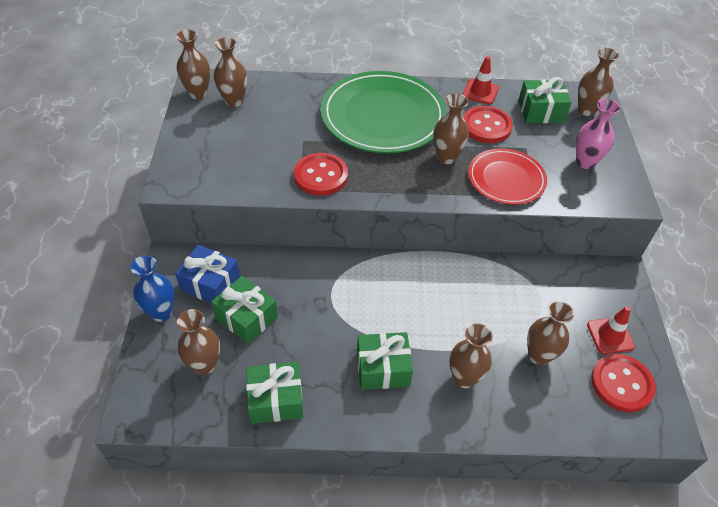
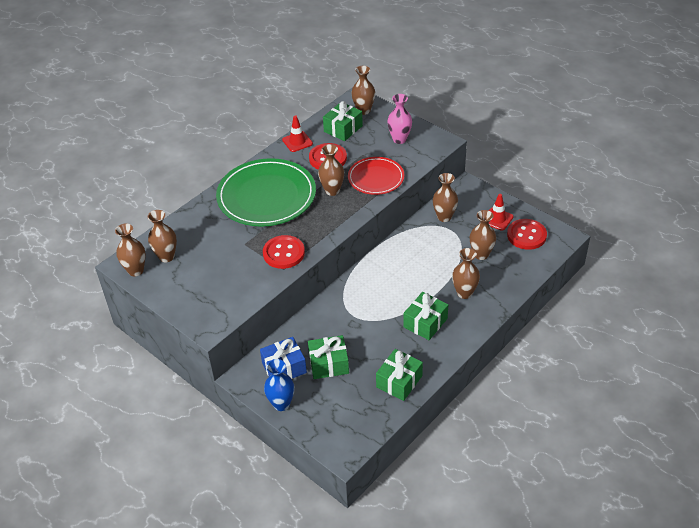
camera: 45 degrees left, 5 degrees down
(204, 365) = (343, 402): brown vase -> brown vase (444, 217)

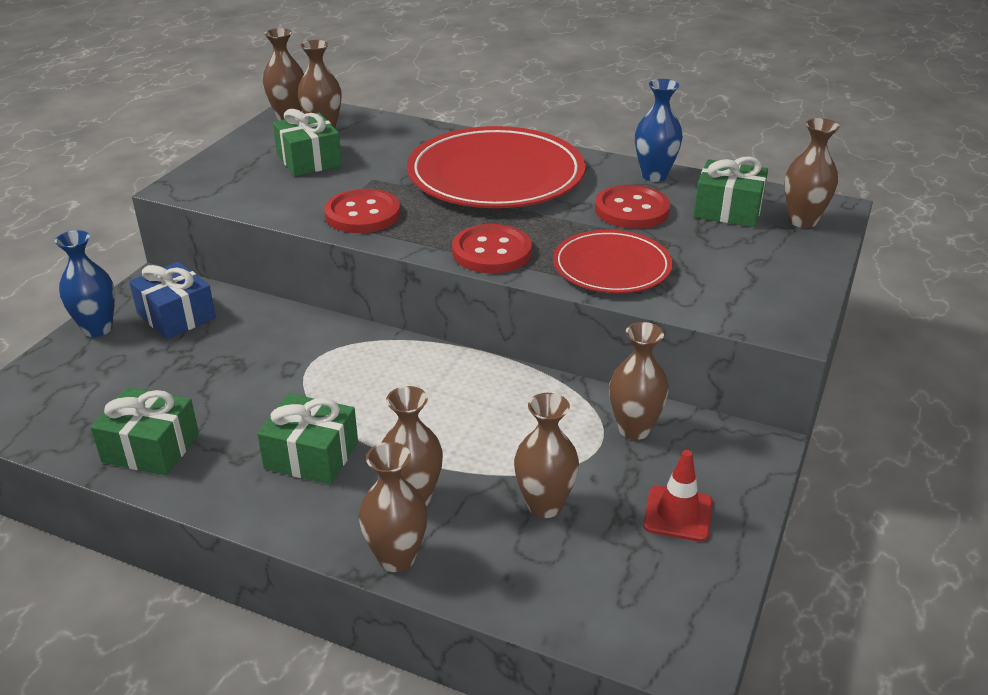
camera: 70 degrees right, 10 degrees down
(266, 196) = (496, 175): green plate -> red plate
(297, 142) = (654, 175): red traffic cone -> blue vase
(329, 364) = (188, 358): green gift -> green gift (309, 160)
(332, 191) = (545, 229): brown vase -> brown vase (396, 558)
(399, 139) = (750, 273): pink vase -> none
(526, 235) = (650, 576): red button -> red button (491, 252)

